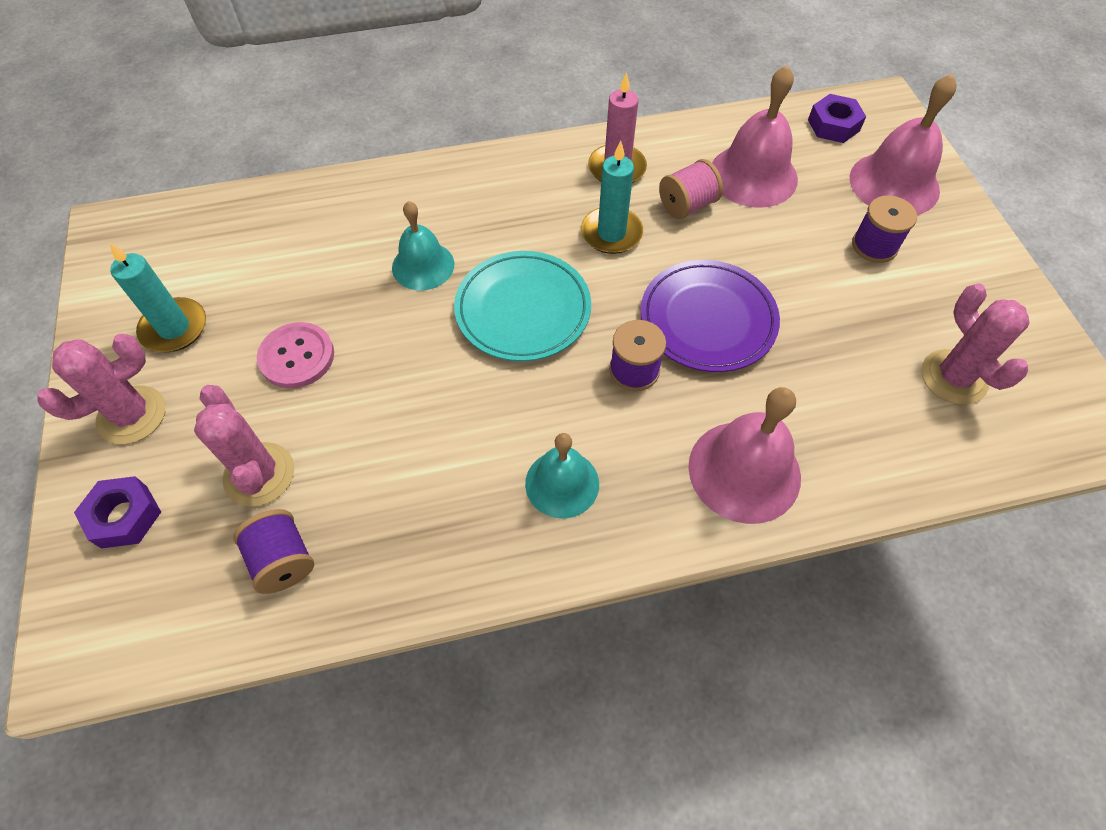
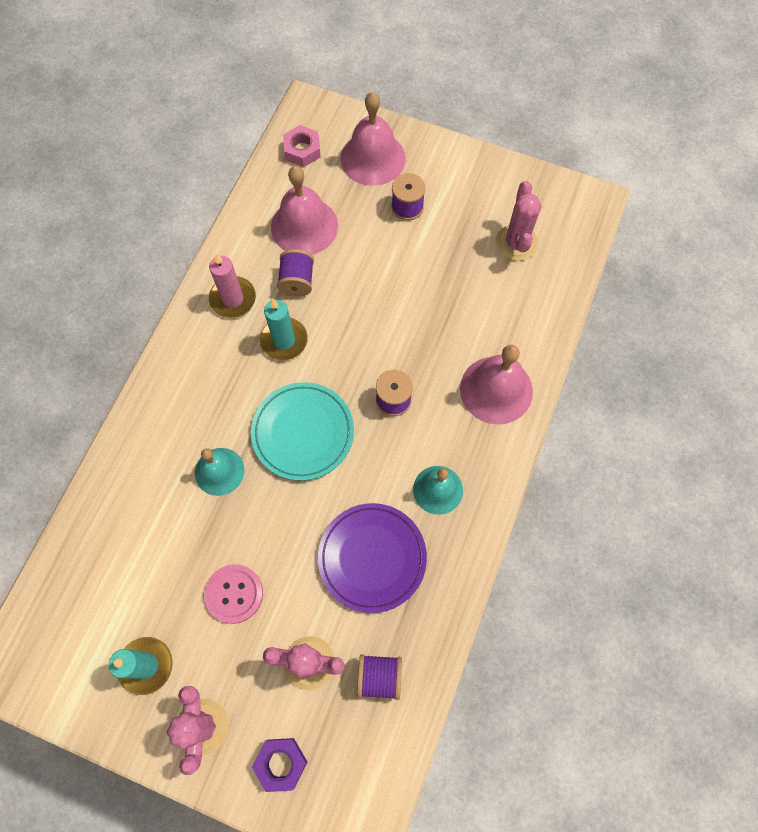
camera: 55 degrees left, 10 degrees up
(687, 205) = (297, 281): pink spool -> purple spool
(707, 319) = (389, 334): purple plate -> purple plate (372, 558)
(833, 125) = (302, 150): purple nut -> pink nut
(953, 377) = (516, 243): pink cactus -> pink cactus turned 75 degrees clockwise

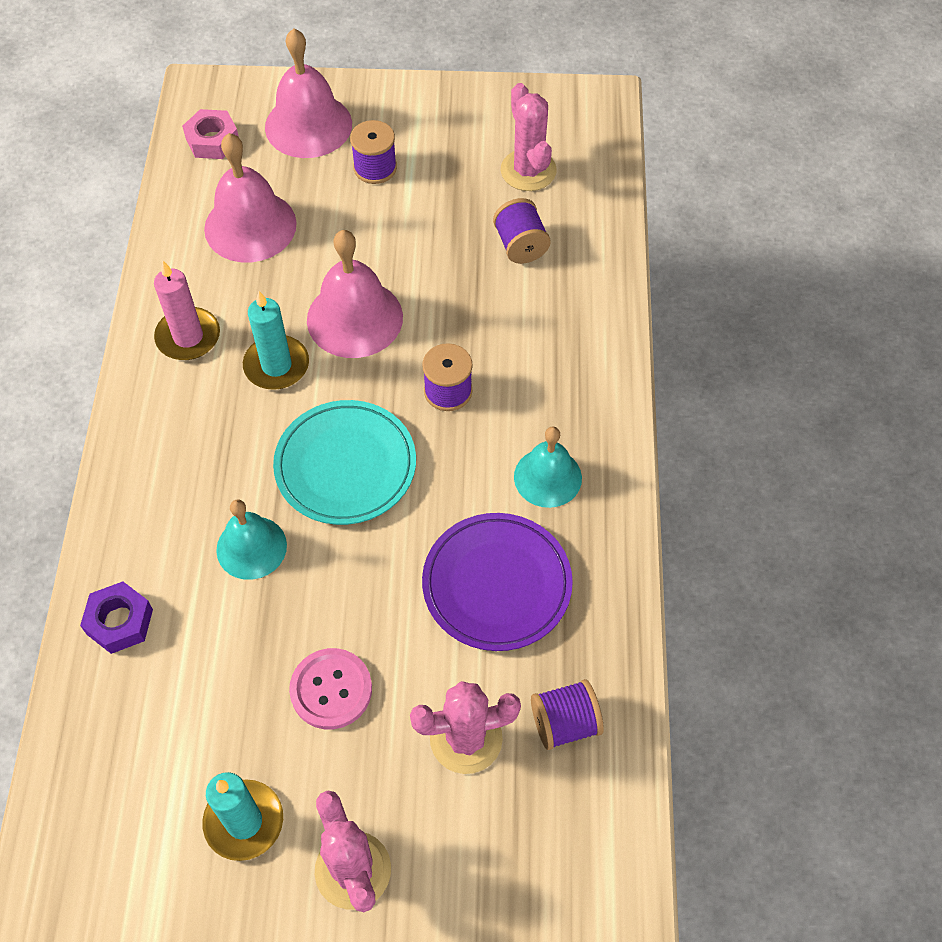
camera: 20 degrees left, 10 degrees down
(281, 763) = (478, 876): purple nut -> purple nut (119, 621)
(297, 281) = (266, 292): purple spool -> purple spool (520, 245)
(496, 390) = (572, 341): pink bell -> pink bell (354, 318)

